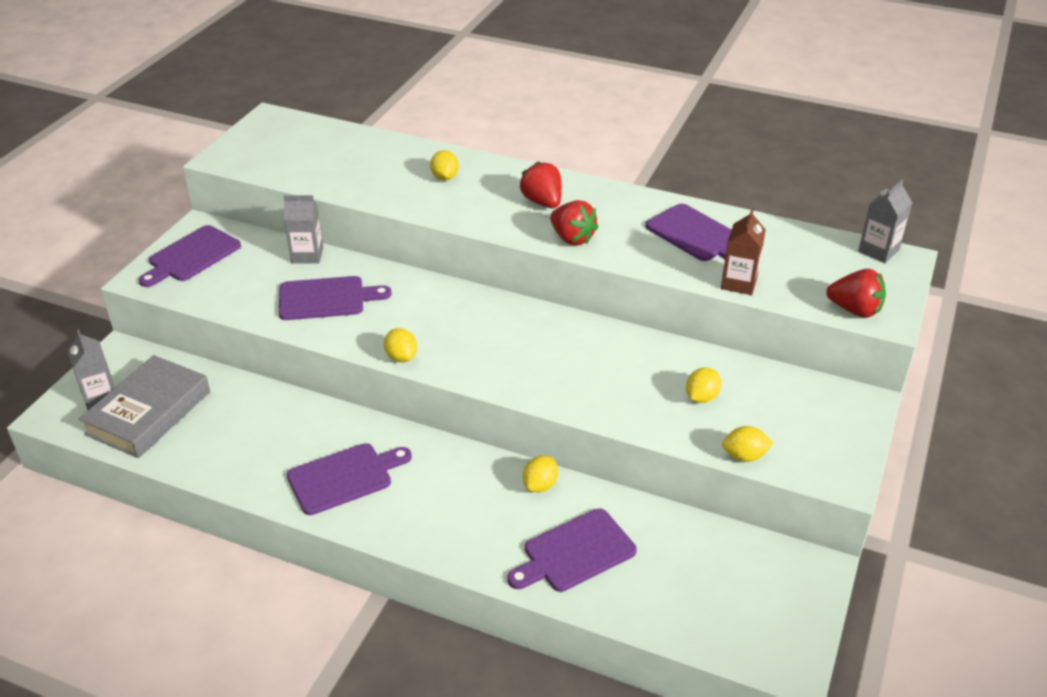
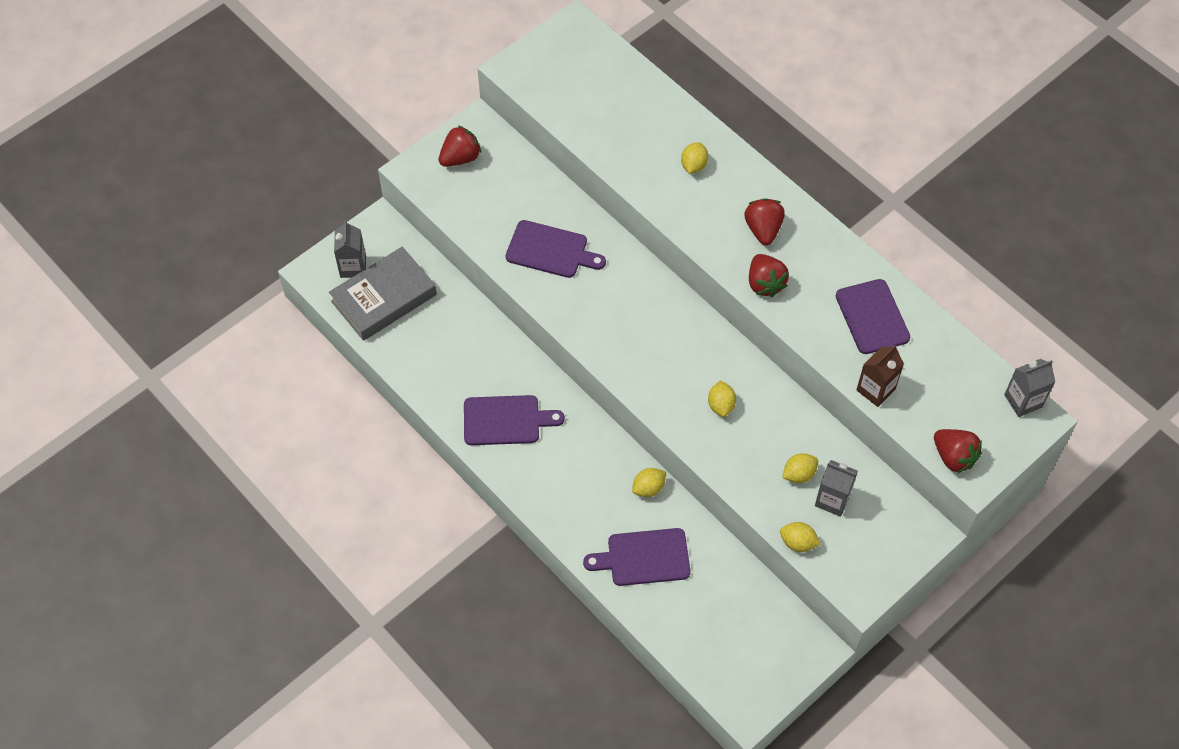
camera: 25 degrees right, 20 degrees up
(191, 256) = (460, 158): purple cutting board -> red strawberry
(307, 255) = (554, 193): grey carton -> grey carton (832, 500)
(401, 357) = (583, 338): yellow lemon -> yellow lemon (721, 405)

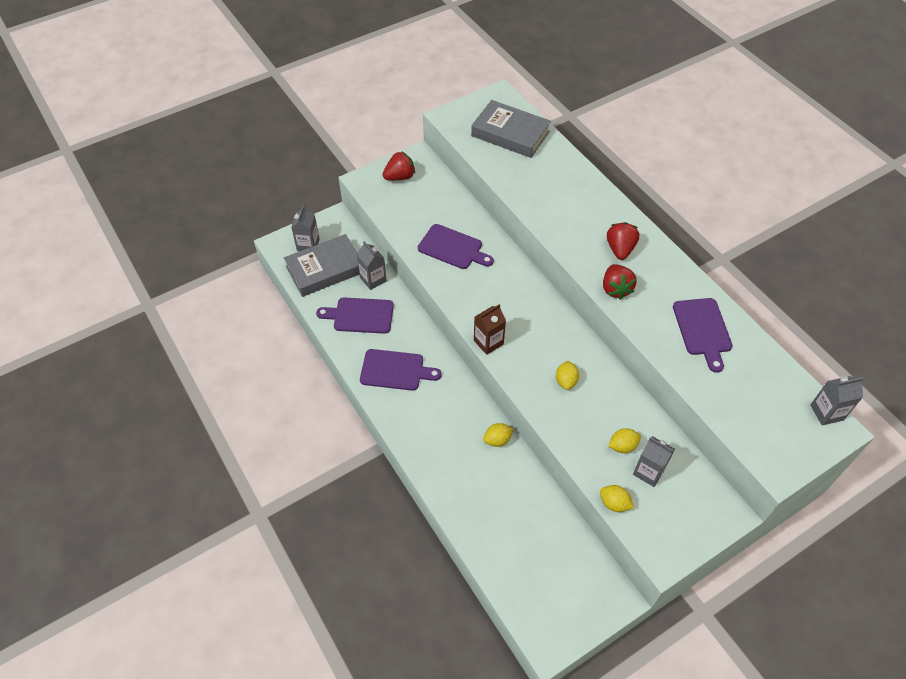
camera: 10 degrees right, 5 degrees down
(450, 303) = (373, 279): none -> grey carton
(599, 83) = (510, 133): none -> grey book
(644, 557) = (483, 495): purple cutting board -> purple cutting board (360, 315)
(693, 166) = (572, 197): yellow lemon -> none
(875, 390) = (698, 384): brown carton -> brown carton (488, 342)
(954, 457) = (761, 450): red strawberry -> none

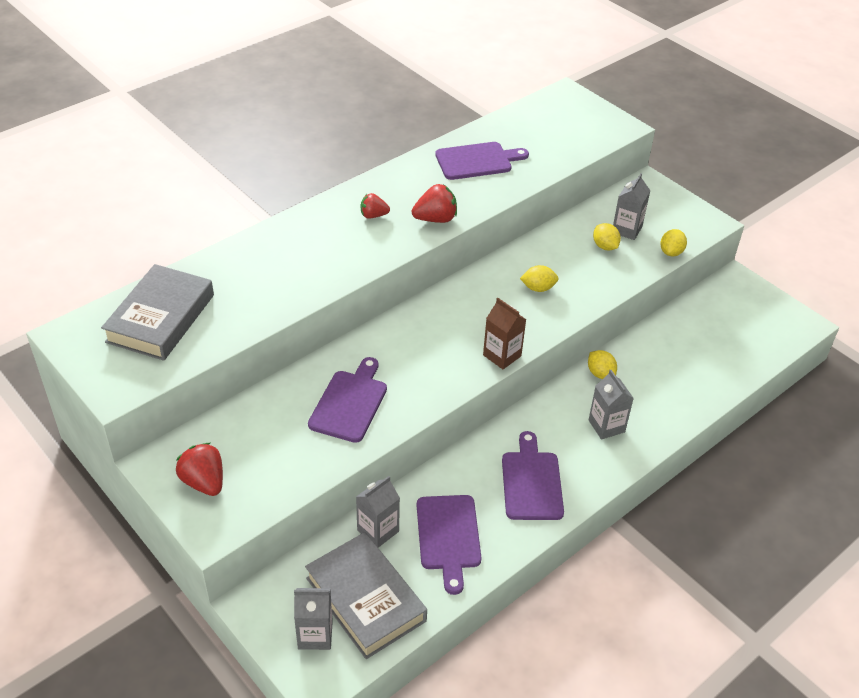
camera: 100 degrees left, 10 degrees down
(620, 249) = (373, 215): red strawberry -> red strawberry, size x0.65
(826, 412) = (551, 97): grey carton -> grey carton (606, 426)

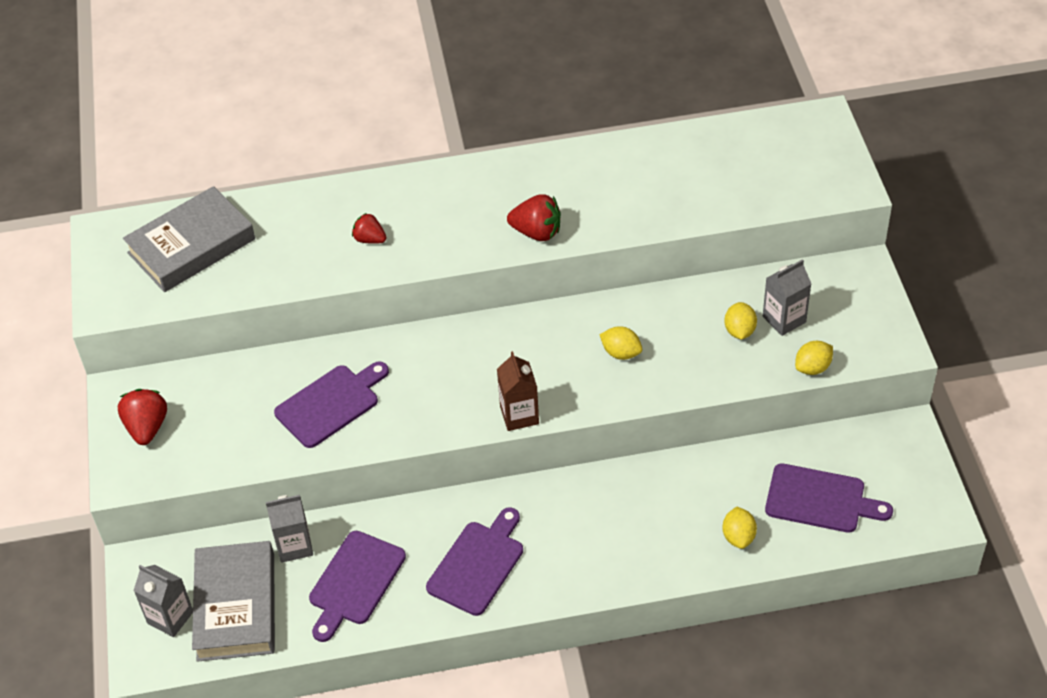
camera: 35 degrees right, 5 degrees up
(373, 215) = (475, 204): red strawberry -> red strawberry (370, 239)
(477, 161) = (640, 175): purple cutting board -> purple cutting board (820, 500)
(600, 373) = (647, 478): yellow lemon -> yellow lemon (738, 537)
(606, 426) = (604, 540): grey carton -> none

